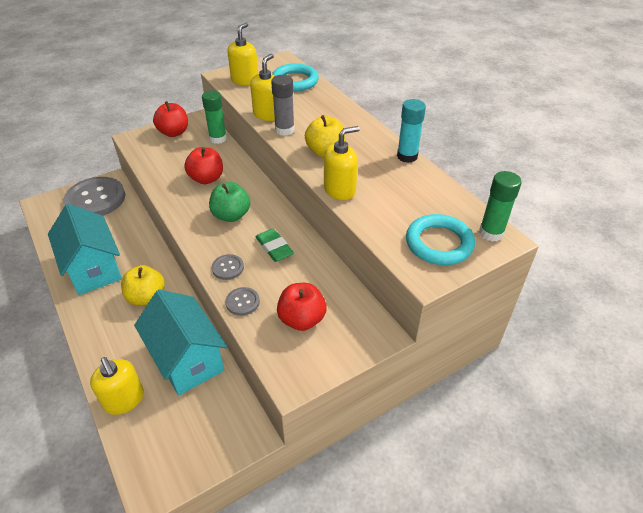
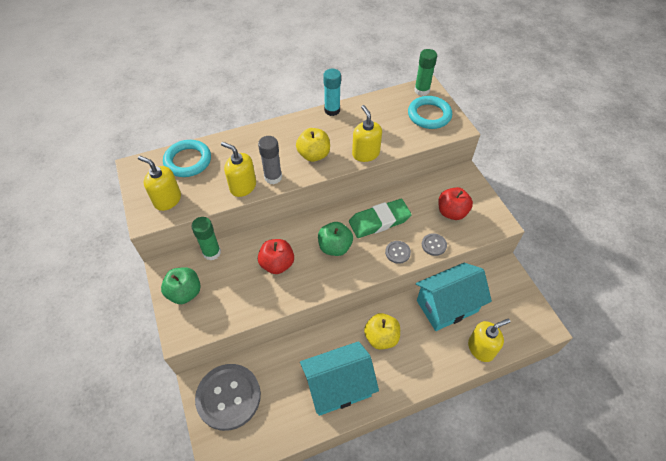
camera: 80 degrees left, 10 degrees up
(174, 132) = (185, 293): red apple -> green apple
(274, 248) = (379, 221): green eraser -> green eraser, size x1.54

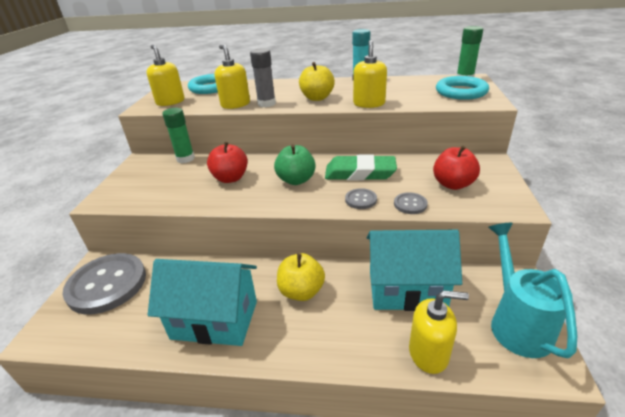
camera: 30 degrees right, 20 degrees down
(185, 293) = (136, 176): green apple -> none
(518, 305) = (516, 323): none -> turquoise watering can

